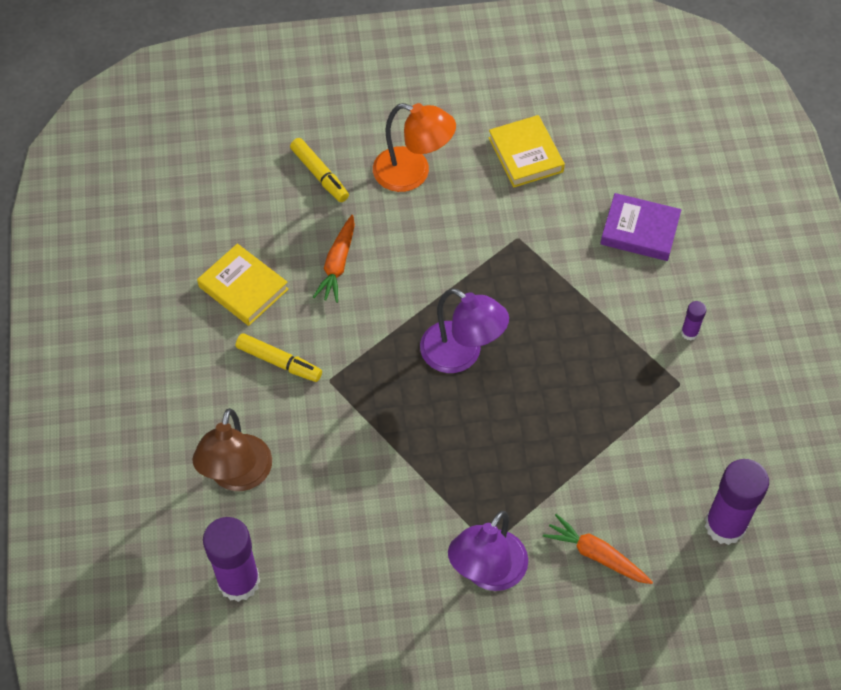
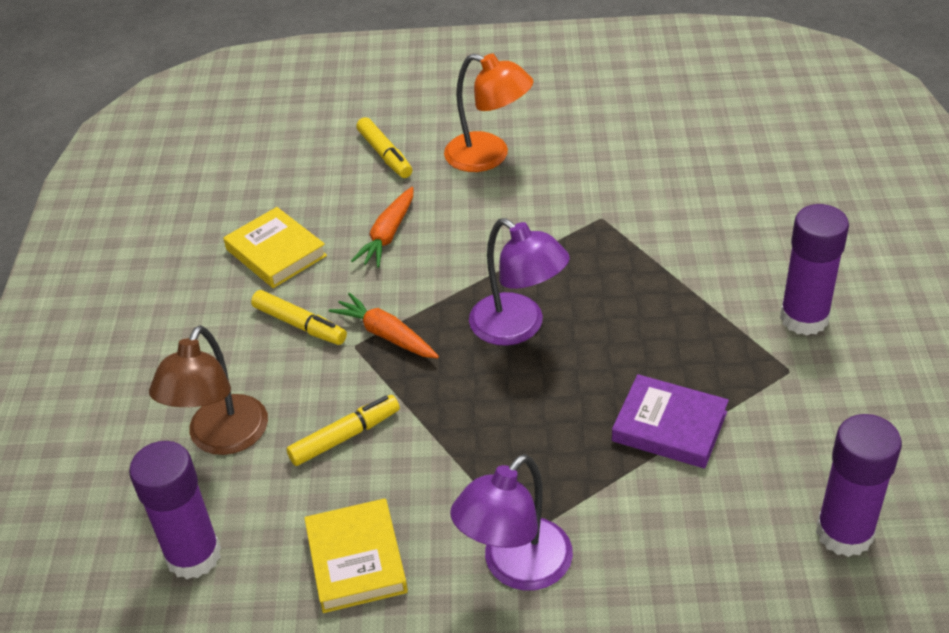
camera: 10 degrees right, 15 degrees down
(337, 467) = (345, 436): none -> yellow marker
(525, 155) = (619, 144): yellow book -> yellow book (356, 560)
(596, 555) = (665, 557): orange carrot -> orange carrot (386, 335)
(640, 230) = (747, 216): purple book -> purple book (669, 426)
(689, 332) = (804, 318): purple glue stick -> purple glue stick, size x2.21

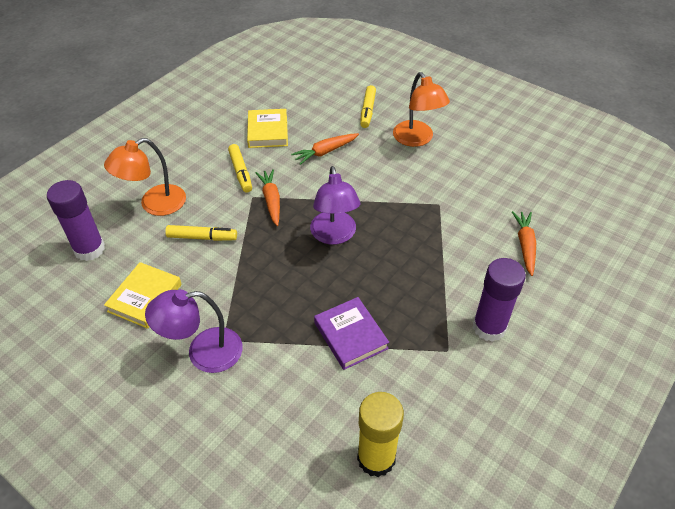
camera: 35 degrees right, 5 degrees up
(222, 439) = (154, 204): brown lamp -> orange lamp
(745, 208) = (525, 245): none -> orange carrot
(844, 533) = (376, 458): purple glue stick -> yellow glue stick

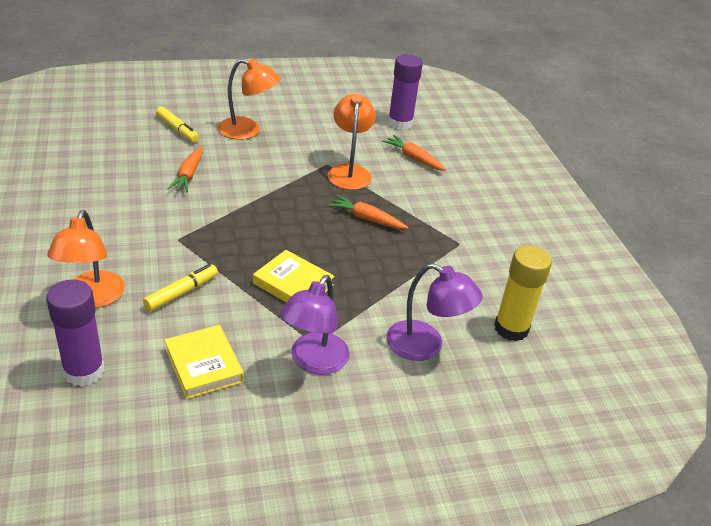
camera: 55 degrees left, 10 degrees down
(241, 172) = (137, 228): yellow marker -> none
(268, 131) = (111, 186): yellow book -> yellow book (293, 284)
(271, 200) = (198, 232): orange carrot -> orange carrot (366, 219)
(334, 235) = (286, 225): purple lamp -> purple lamp (425, 346)
(350, 335) = (394, 277): purple book -> none
(448, 222) = (349, 172): none -> orange lamp
(489, 327) = (461, 215): purple glue stick -> purple glue stick (400, 123)

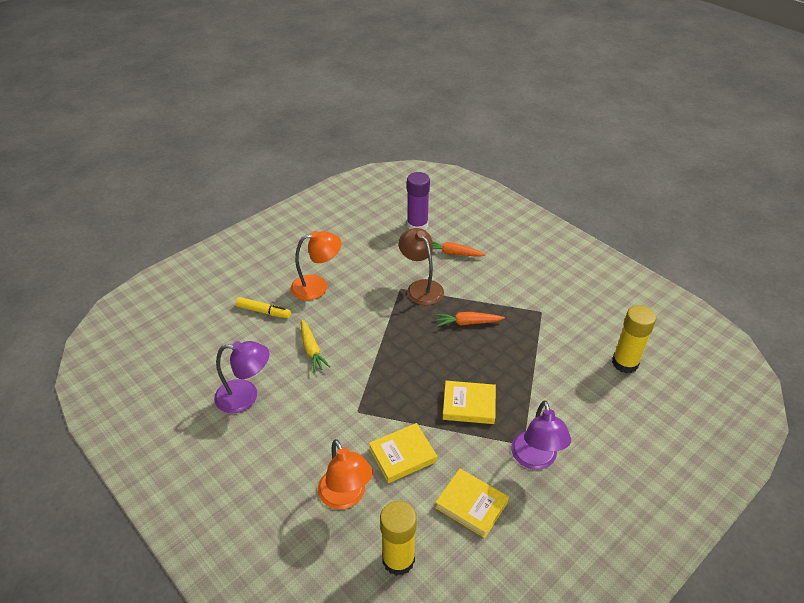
camera: 25 degrees left, 5 degrees up
(84, 371) = (398, 559): purple glue stick -> yellow glue stick
(181, 292) = (402, 455): yellow marker -> yellow book
(188, 175) = (312, 350): orange carrot -> yellow carrot
(349, 172) = (421, 287): orange lamp -> brown lamp
(425, 346) = (589, 406): purple lamp -> purple lamp (245, 396)

